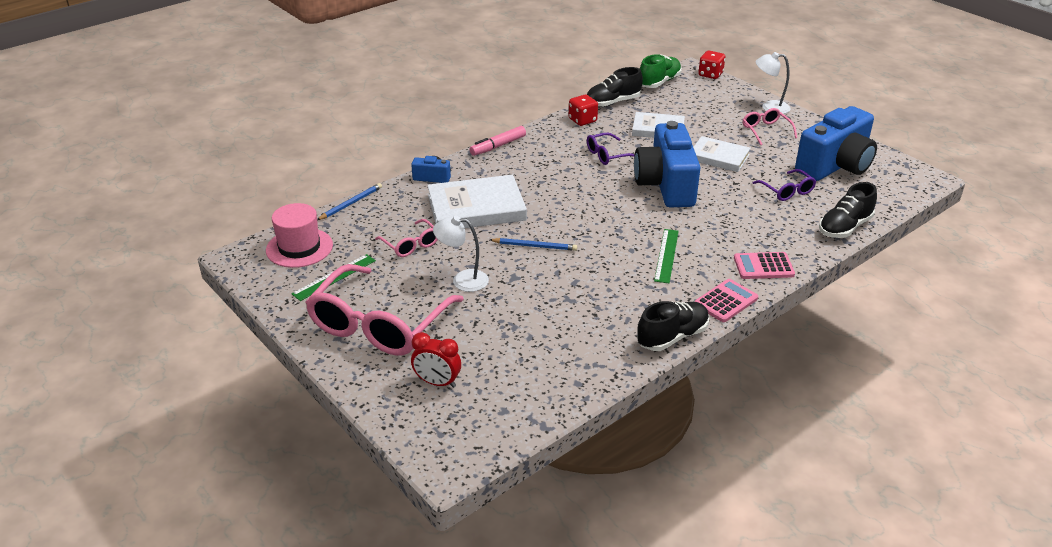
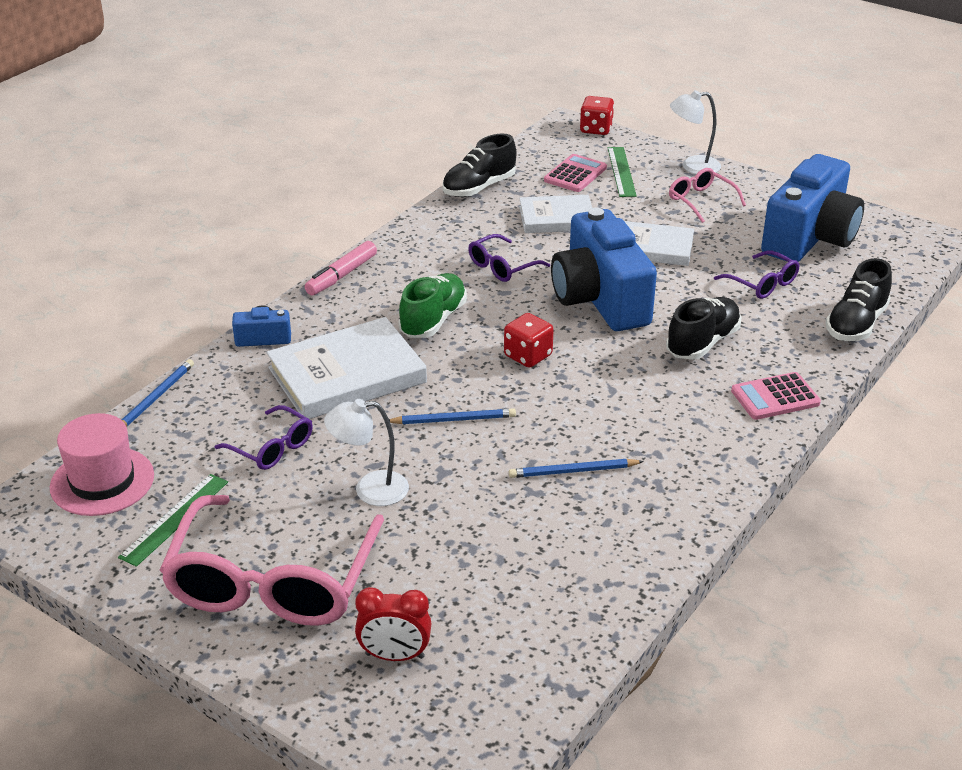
camera: 15 degrees left, 0 degrees up
(411, 245) = (272, 448): pink glasses -> purple glasses
(582, 120) = (447, 220): red dice -> red dice (528, 356)
(601, 291) = (573, 471): none -> blue pencil
(659, 82) = (531, 149): green shoe -> green shoe (433, 320)
(666, 255) = (641, 403): green ruler -> green ruler (621, 171)
(672, 337) = (696, 522): black shoe -> black shoe (702, 343)
(726, 301) = (746, 456): pink calculator -> pink calculator (575, 174)

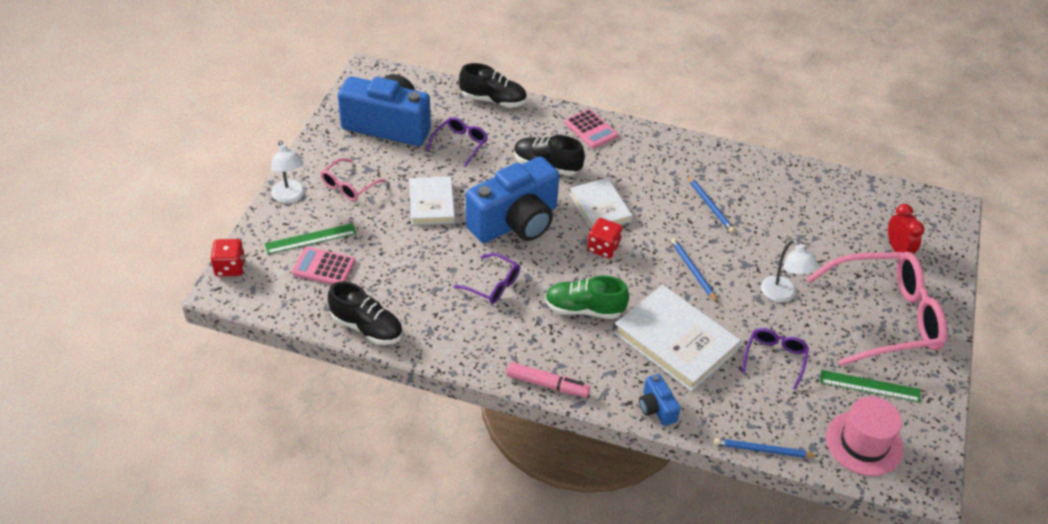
camera: 110 degrees left, 10 degrees up
(556, 218) = (405, 266): white book -> white book (600, 207)

